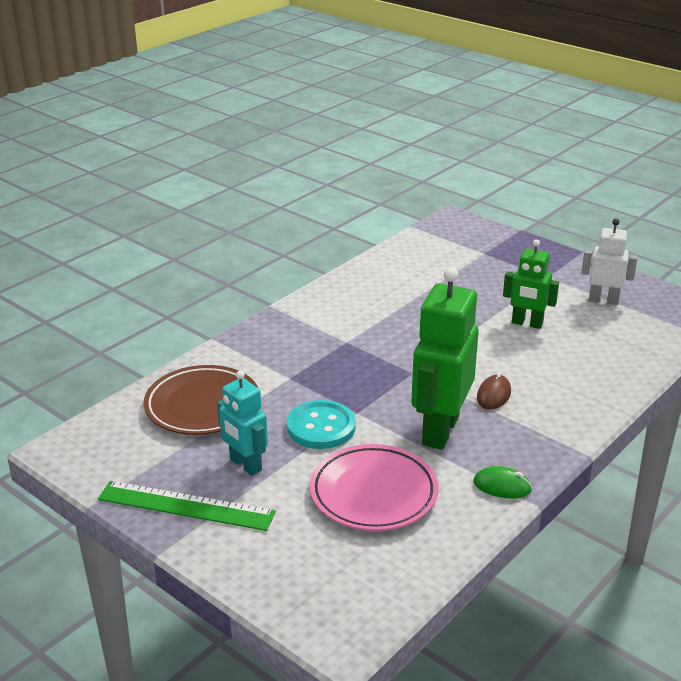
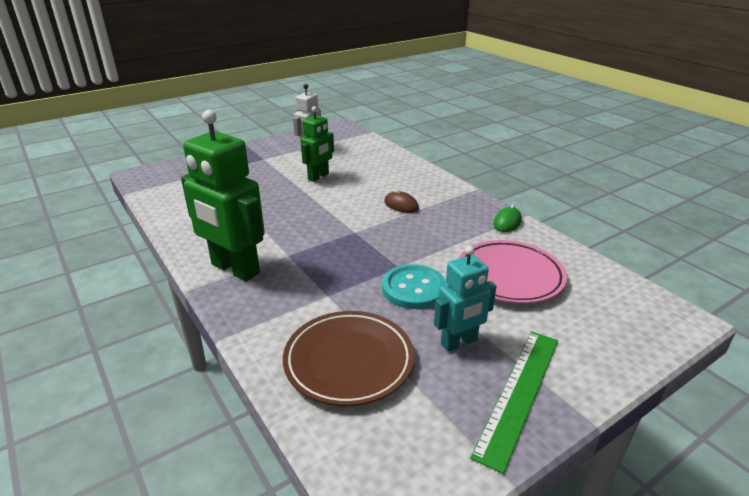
camera: 75 degrees left, 0 degrees up
(439, 430) = (437, 234): green robot -> green robot (234, 269)

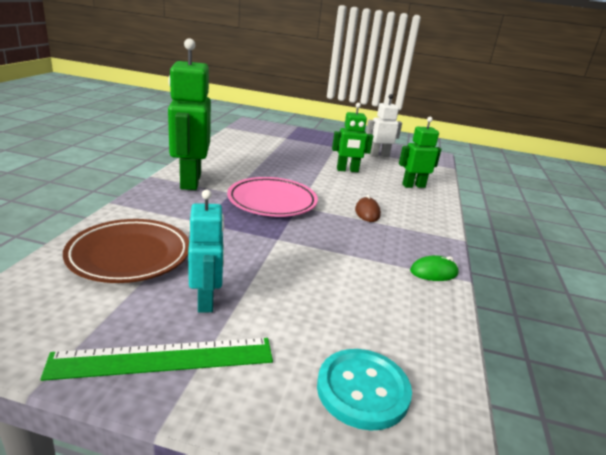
camera: 45 degrees right, 5 degrees down
(381, 163) = (413, 186): none -> green robot
(413, 288) = (256, 254): turquoise button -> turquoise button (362, 390)
(459, 342) = (206, 300): turquoise robot -> turquoise robot turned 120 degrees counterclockwise
(509, 276) = (344, 300): pink plate -> pink plate (272, 202)

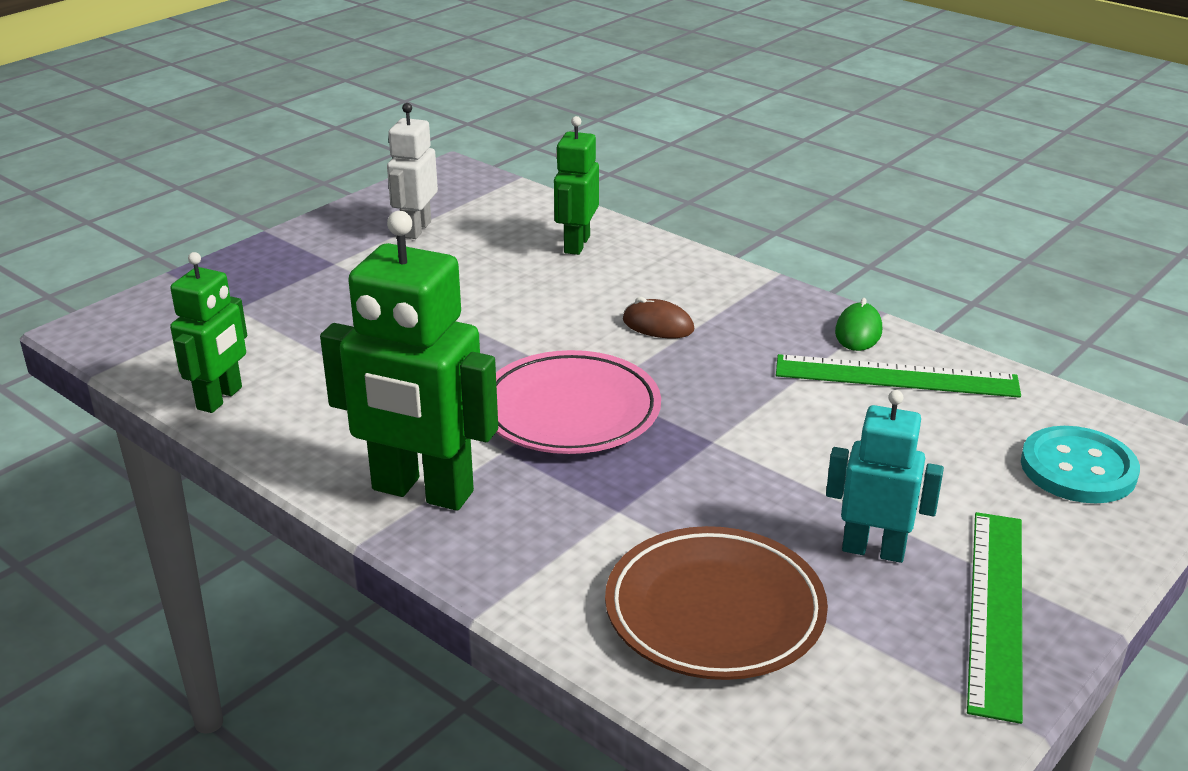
camera: 60 degrees left, 5 degrees up
(347, 170) = (470, 288): green robot -> green robot (220, 398)
(399, 291) = (896, 377): none -> green ruler

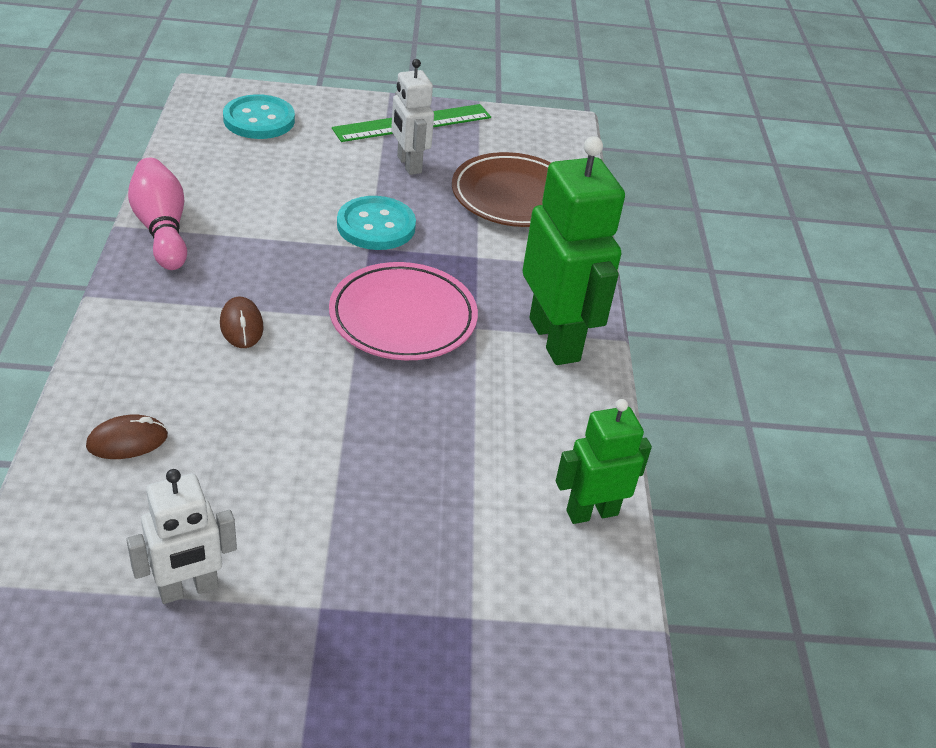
camera: 135 degrees left, 10 degrees up
(576, 244) = (127, 441): green robot -> brown mouse
(749, 462) = (376, 226): none -> turquoise button
(858, 332) = (161, 229): green mouse -> pink bowling pin
(873, 550) = (408, 164): turquoise robot -> white robot
(896, 377) = (213, 198): green ruler -> none

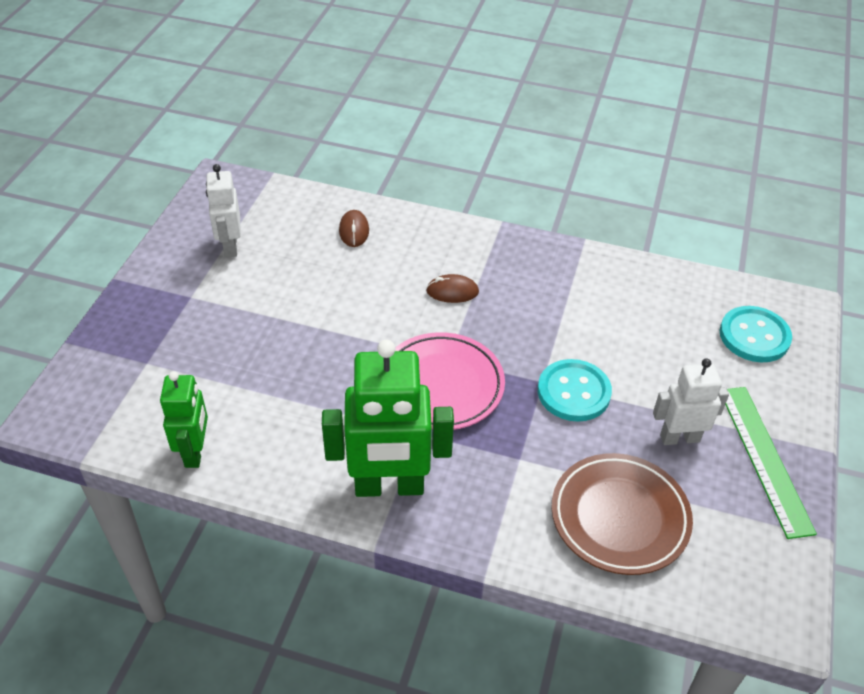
camera: 110 degrees right, 5 degrees up
(161, 229) = (578, 261): pink bowling pin -> none

